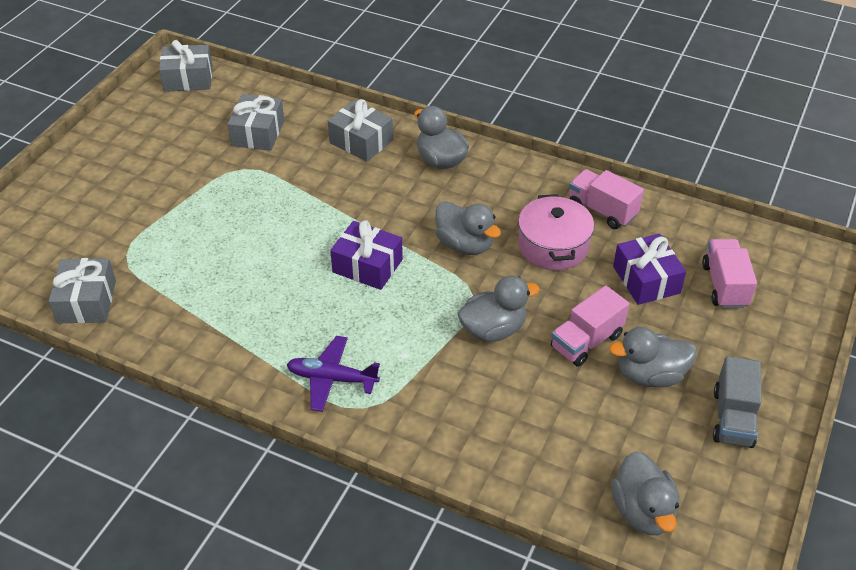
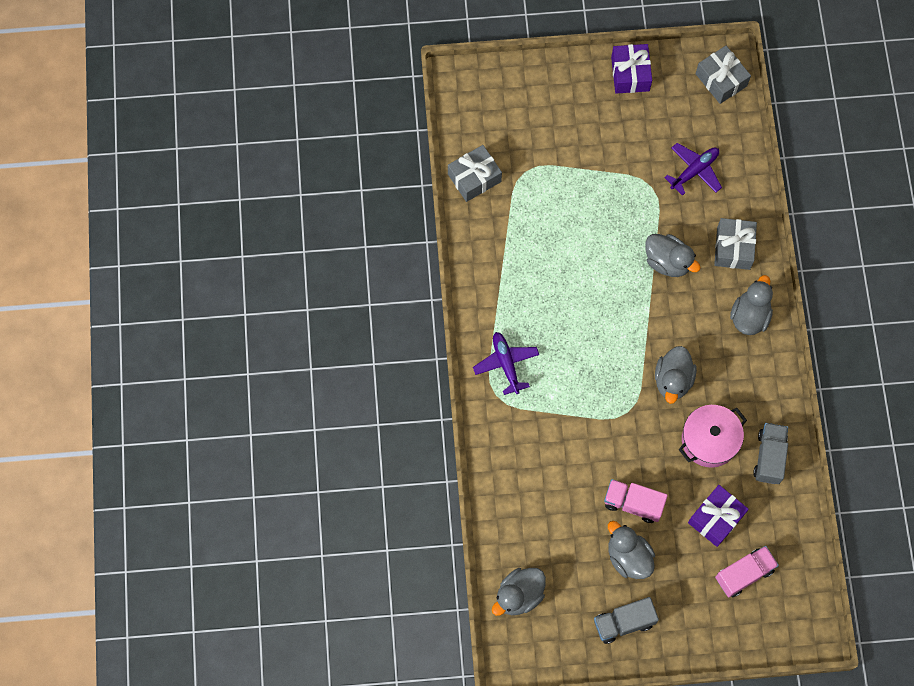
camera: 60 degrees right, 25 degrees up
(258, 133) = (694, 171): grey gift -> purple plane
(367, 266) = (612, 328): purple gift -> purple gift (630, 74)
(493, 329) = (606, 439): grey duck -> grey duck (667, 262)
(602, 210) = (769, 457): pink truck -> grey truck

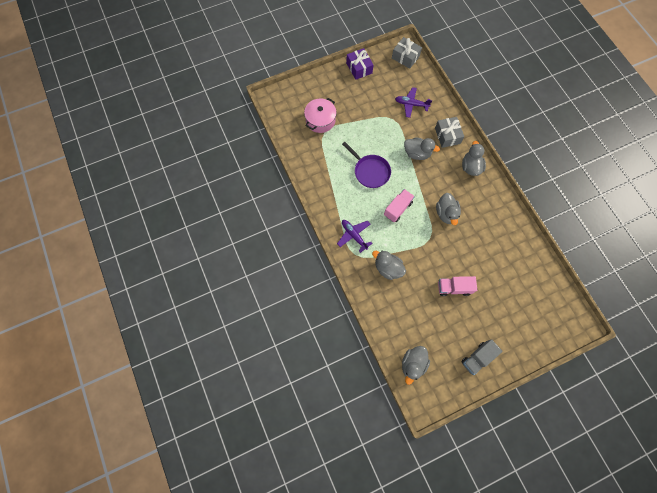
camera: 20 degrees left, 0 degrees up
(474, 178) = (299, 144): grey gift -> none
(575, 266) = (370, 171): none -> purple pan
(628, 557) = (464, 319): grey duck -> grey duck (388, 268)
(694, 171) = (411, 104): purple plane -> purple plane turned 105 degrees counterclockwise
(709, 440) = (479, 239): pink pot -> pink pot (320, 120)
(716, 518) = (501, 280): purple gift -> none
(744, 574) = (529, 305): pink truck -> pink truck (397, 209)
(769, 457) = (513, 236): grey truck -> none

